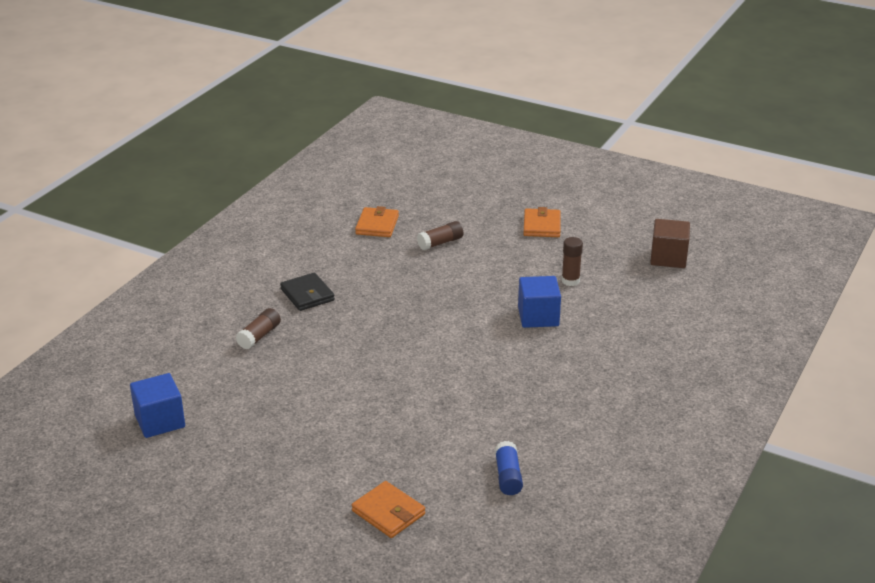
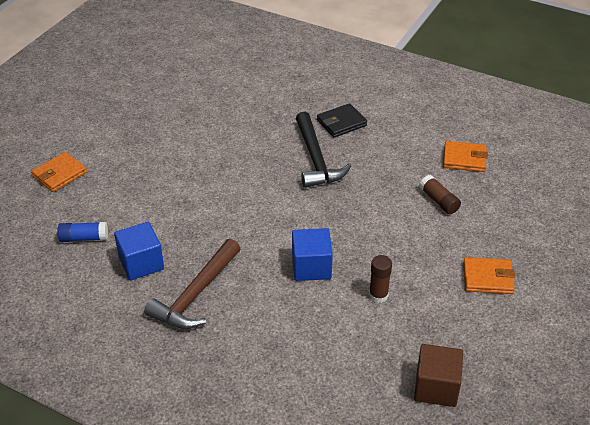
camera: 90 degrees right, 10 degrees up
(160, 421) = (181, 67): blue cube -> blue cube (141, 263)
(259, 336) = (281, 102): brown glue stick -> none
(371, 312) = (316, 159): none -> black hammer
(585, 387) = (196, 294): none -> brown hammer

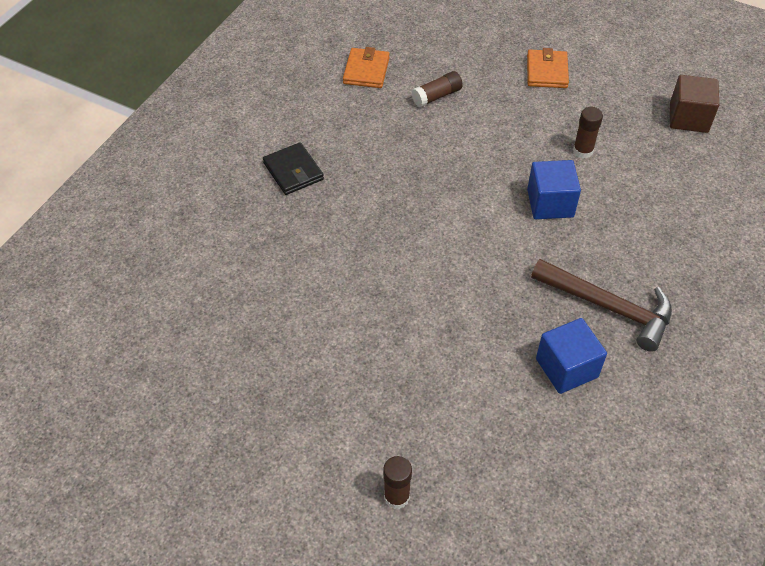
camera: 90 degrees left, 10 degrees up
(59, 174) = (396, 496): orange wallet -> brown glue stick
(84, 238) = (529, 441): blue glue stick -> none
(316, 159) = (364, 197): black hammer -> none

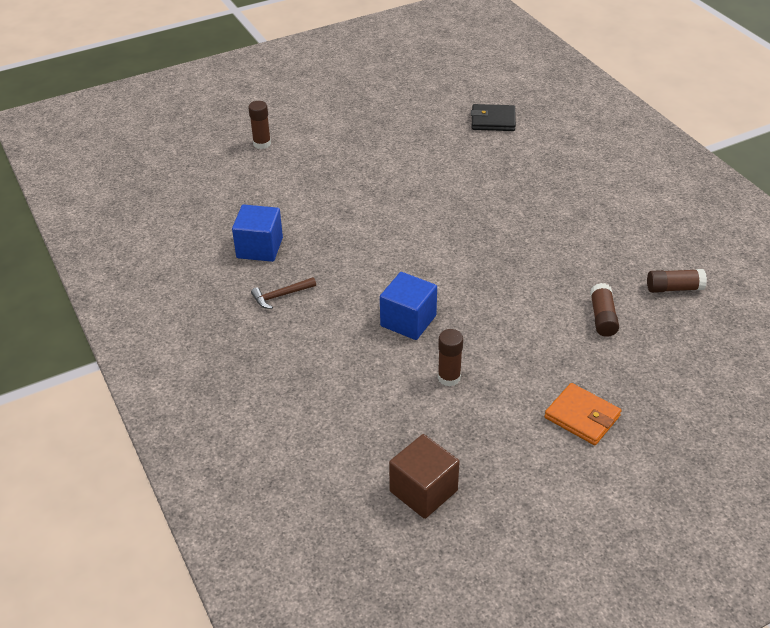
camera: 125 degrees right, 10 degrees down
(293, 171) = (569, 199): black wallet -> black wallet (493, 120)
(366, 71) = (674, 288): orange wallet -> brown glue stick
(608, 307) = (281, 295): brown hammer -> brown hammer, size x0.49

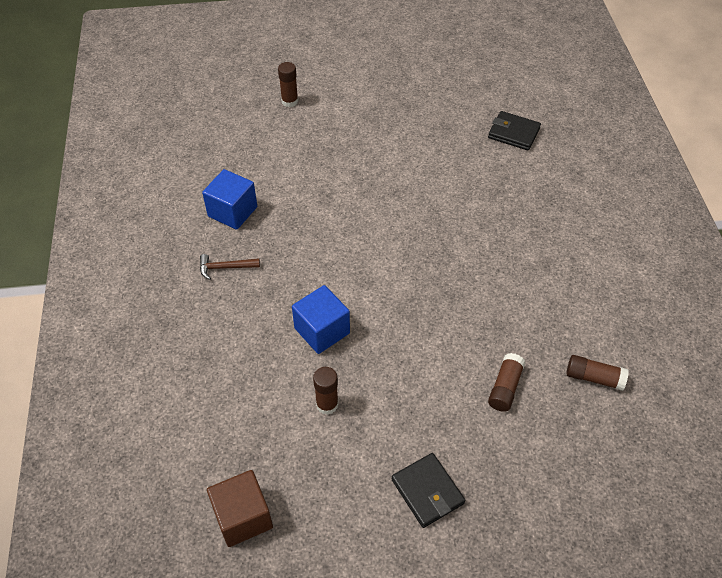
camera: 20 degrees right, 10 degrees up
(582, 417) = (427, 491): orange wallet -> black wallet

